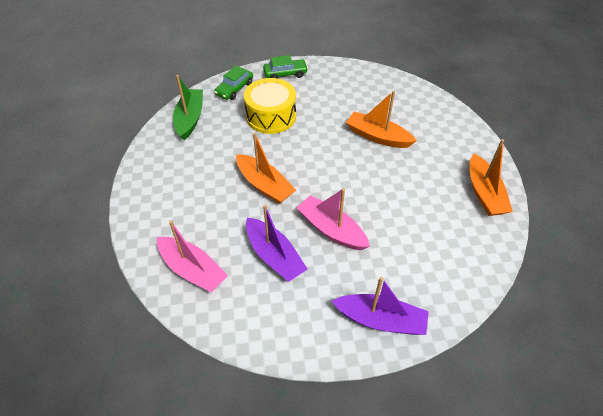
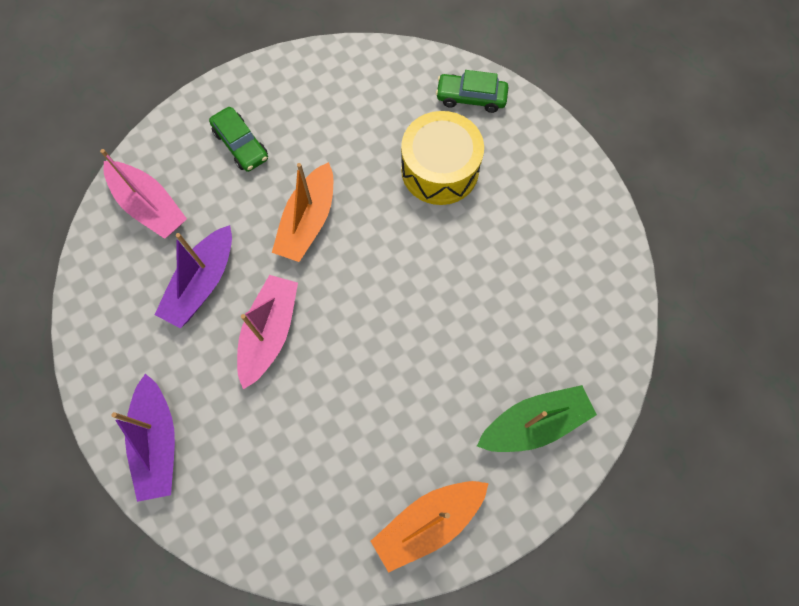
camera: 65 degrees right, 20 degrees up
(190, 118) = (383, 76): green boat -> green boat (534, 423)
(192, 270) = (150, 206): pink boat -> pink boat turned 60 degrees counterclockwise
(285, 74) = (542, 146): green car -> green car (241, 145)
(377, 136) = (472, 329): orange boat -> none

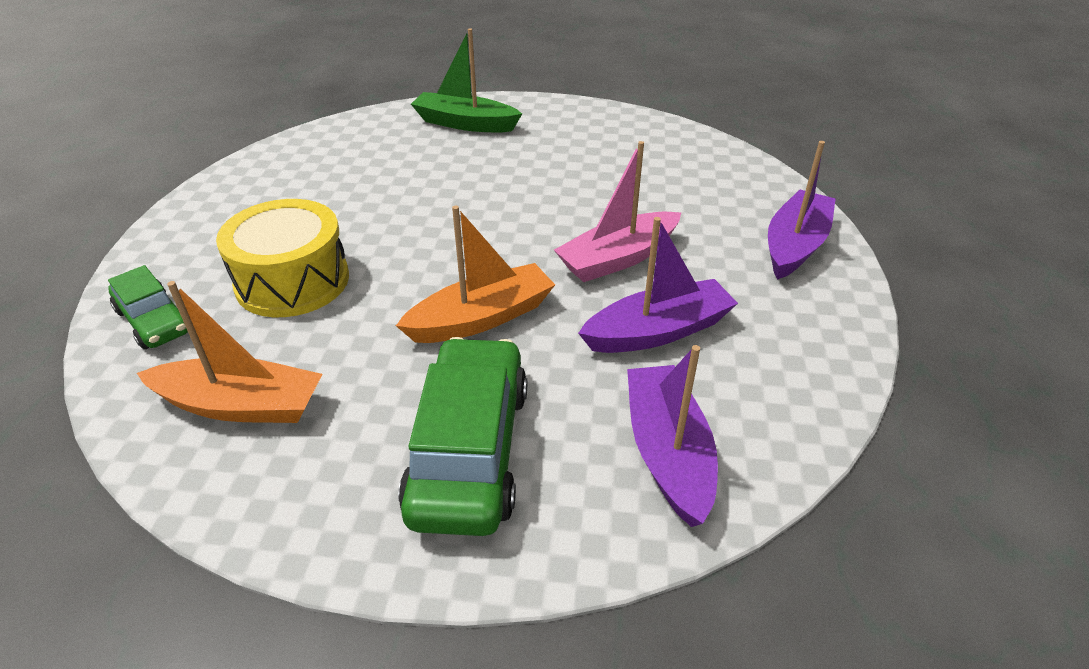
camera: 140 degrees left, 30 degrees down
(150, 206) = (667, 452): pink boat -> purple boat
(241, 145) = (469, 450): green car -> green car, size x1.73
(428, 522) = (596, 122): orange boat -> orange boat (241, 405)

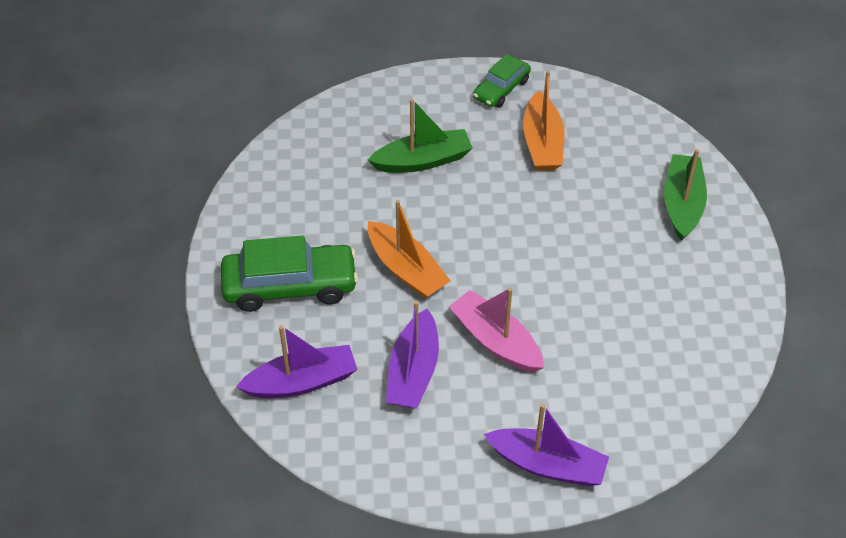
camera: 80 degrees right, 10 degrees up
(154, 321) = (369, 110): green car -> green car (501, 89)
(241, 405) = (308, 175): orange boat -> orange boat (542, 143)
(292, 281) = (423, 160): yellow drum -> green boat
(658, 331) = (413, 371): purple boat -> purple boat turned 45 degrees clockwise

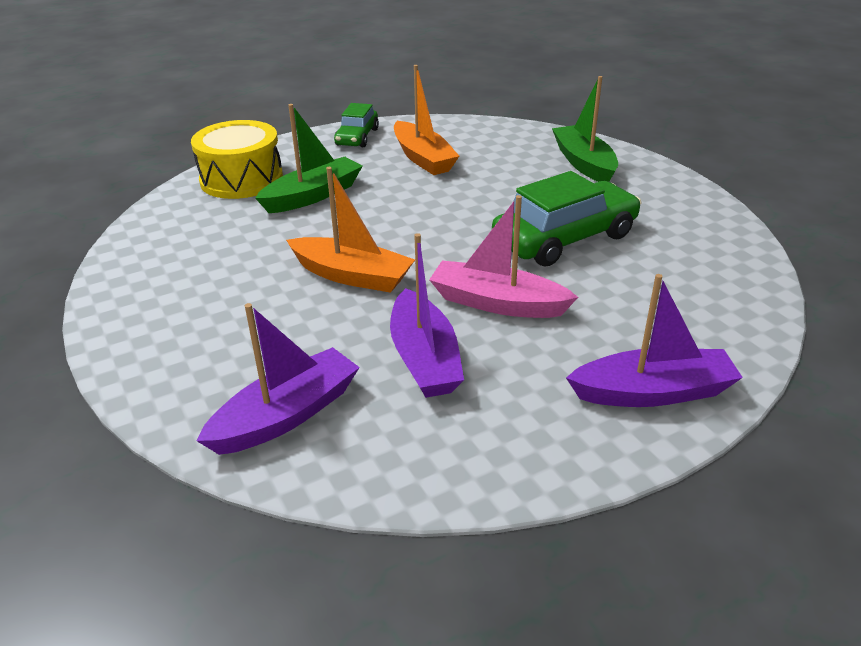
camera: 25 degrees left, 15 degrees down
(290, 286) = (218, 328): green car -> green car (565, 238)
(375, 116) = (241, 179): none -> yellow drum

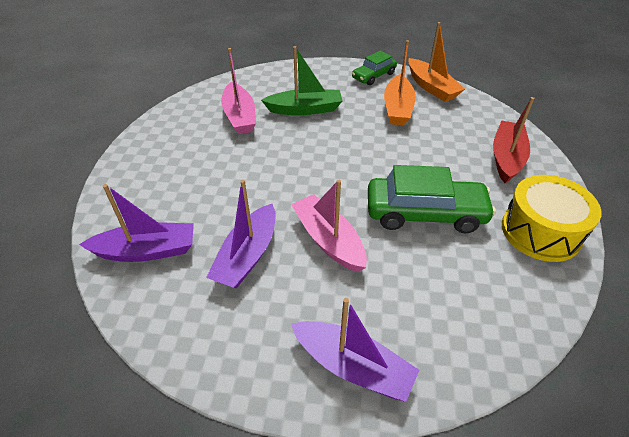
camera: 35 degrees right, 10 degrees up
(232, 232) = (240, 116): none -> pink boat
(241, 179) = (279, 81): yellow drum -> yellow drum (540, 231)
(352, 276) = (269, 176): orange boat -> orange boat (431, 87)
(584, 163) = (506, 158): green boat -> red boat

